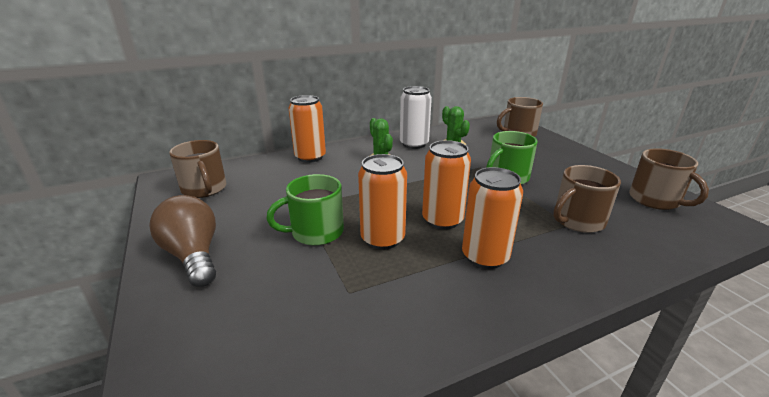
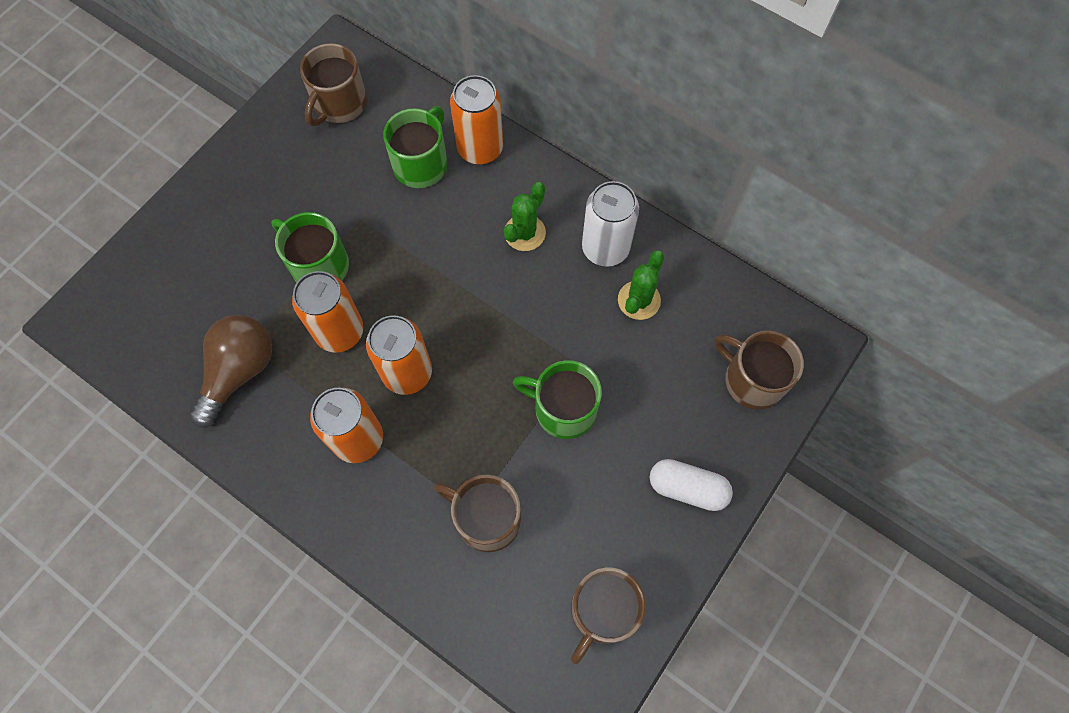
camera: 60 degrees right, 40 degrees up
(193, 255) = (232, 193): brown light bulb -> brown light bulb (239, 372)
(293, 175) = (421, 163): none -> green mug
(575, 160) = (687, 488): none -> white capsule

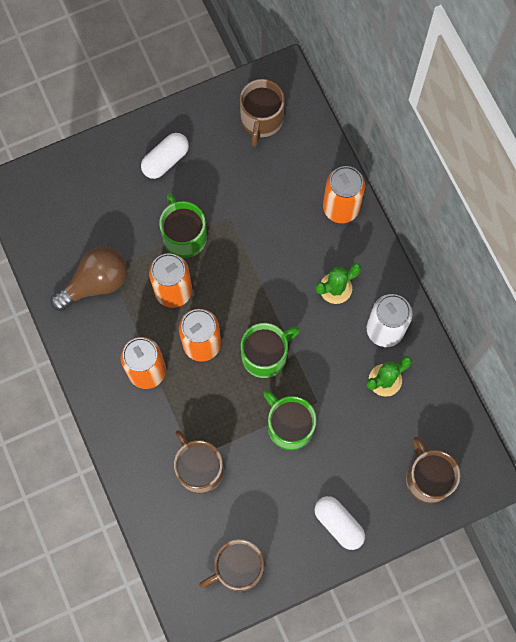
camera: 30 degrees right, 5 degrees up
(252, 196) = (166, 160): none -> white capsule
(339, 104) = (261, 120): brown mug -> brown mug turned 45 degrees counterclockwise
(421, 163) = (293, 197): green mug -> green mug (265, 355)

